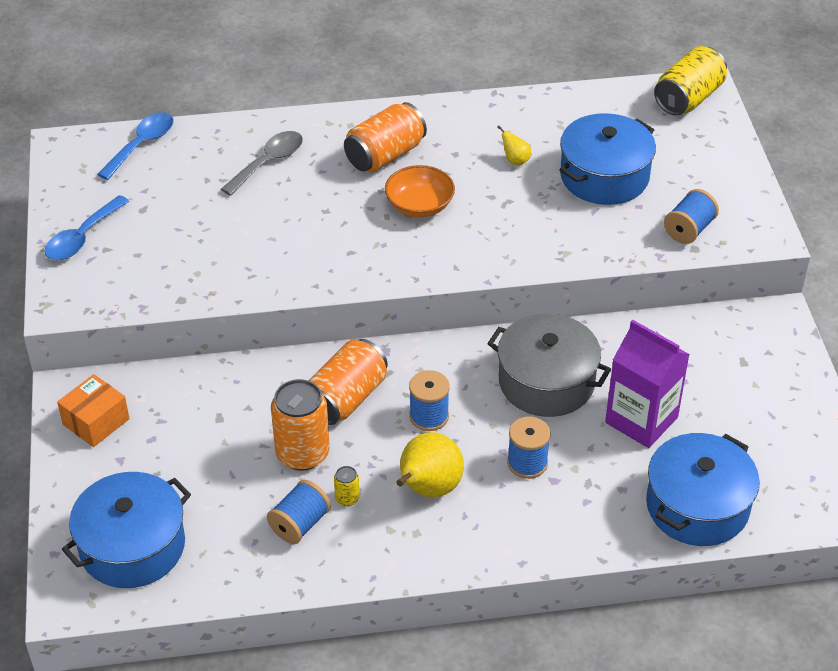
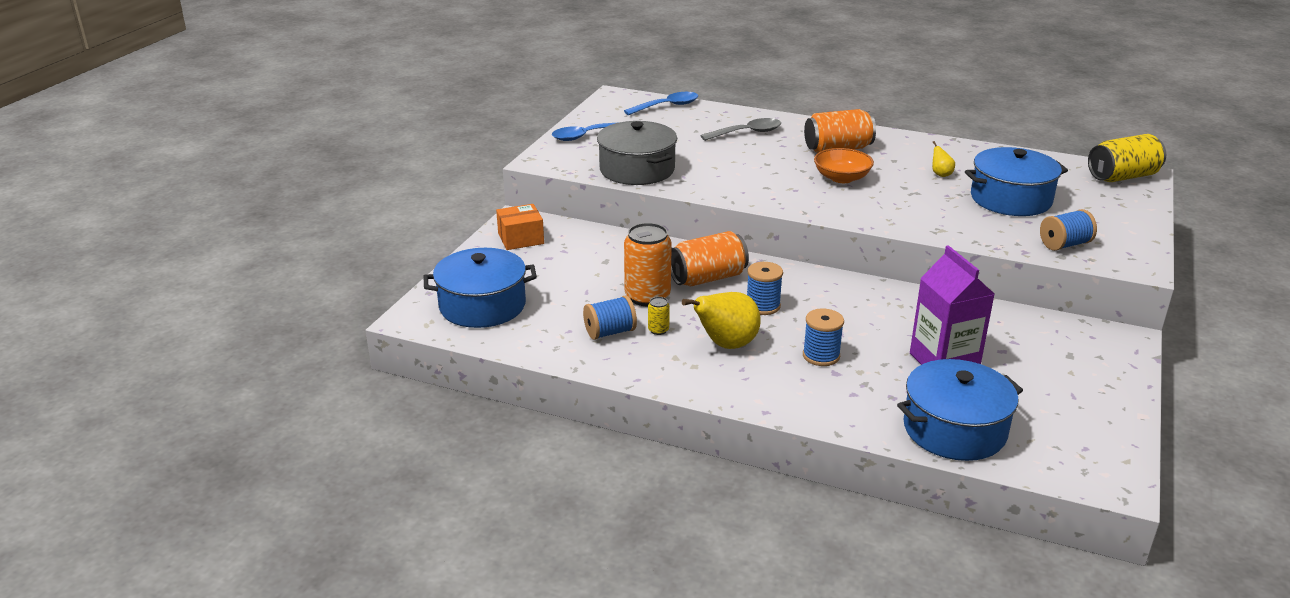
camera: 30 degrees right, 15 degrees down
(546, 382) = (877, 315): grey pot -> grey pot (637, 170)

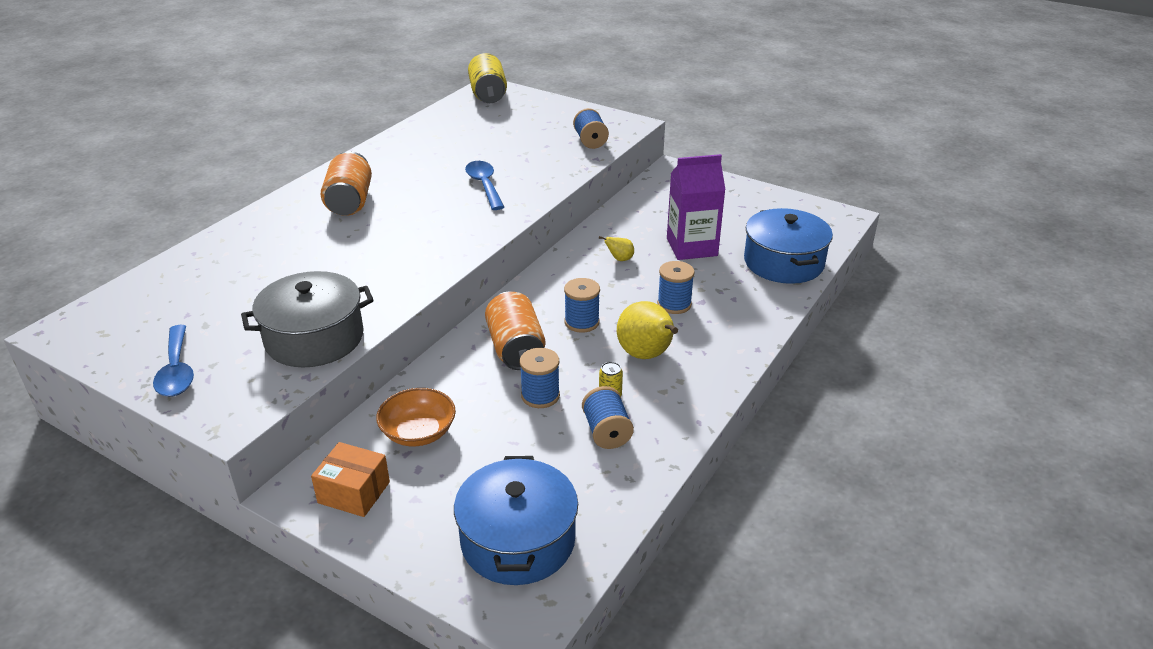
camera: 80 degrees left, 5 degrees up
(521, 239) = (354, 492): orange box -> orange box turned 60 degrees counterclockwise
(647, 296) = (540, 396): orange can -> blue spool
(667, 106) = (138, 293): blue spoon -> blue spoon (484, 185)
(747, 133) = (268, 247): grey spoon -> none
(842, 178) = (418, 211): orange bowl -> orange bowl (418, 432)
(940, 174) = (439, 163): yellow pear -> yellow pear (619, 259)
(1010, 199) = (504, 144): blue pot -> none

